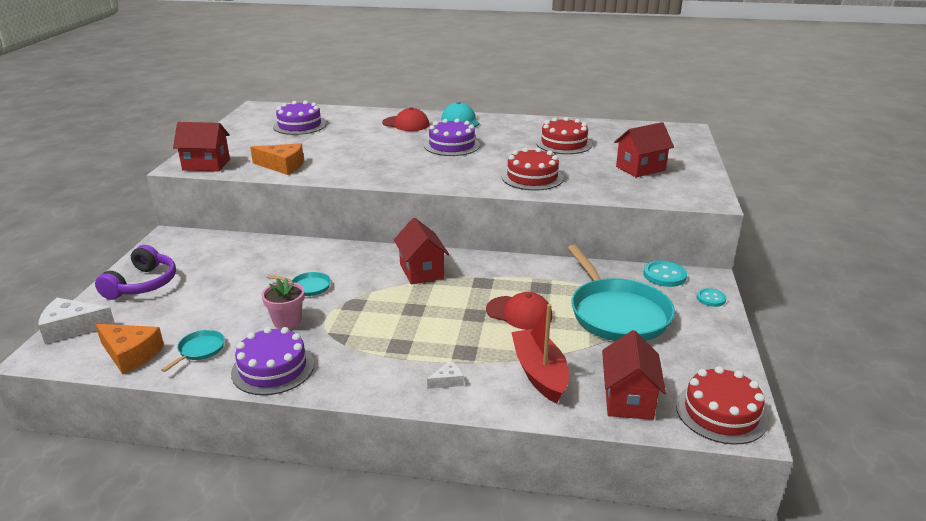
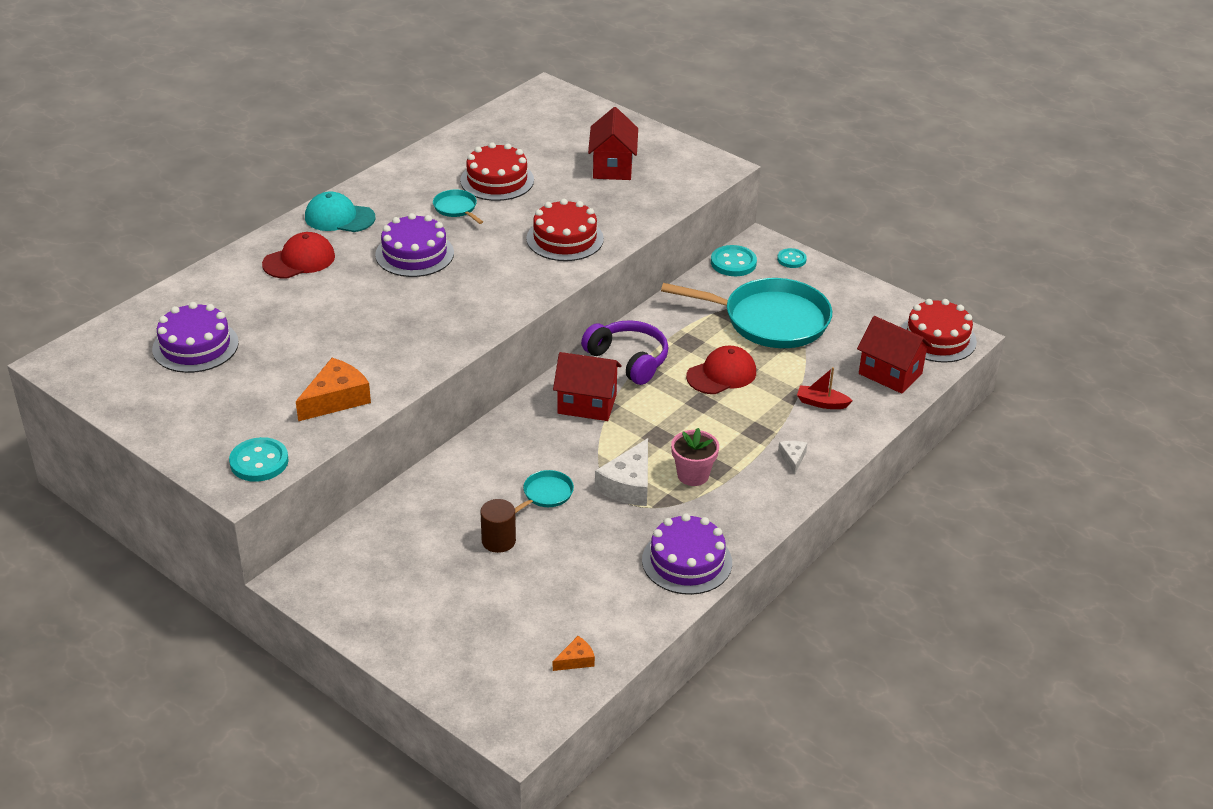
camera: 60 degrees left, 10 degrees up
(72, 328) = (475, 701): white cheese -> white cheese (628, 485)
(131, 354) = (576, 660): orange cheese -> orange cheese, size x0.51
(143, 284) = (416, 626): purple headphones -> purple headphones (629, 359)
(200, 350) = (610, 605): turquoise pan -> turquoise pan (456, 208)
(206, 165) = (259, 462): red house -> turquoise button
(246, 285) = (498, 541): none -> brown cylinder
(287, 321) = (606, 529): pink flower pot -> pink flower pot (693, 475)
(539, 373) = (821, 403): red boat -> red boat, size x0.53

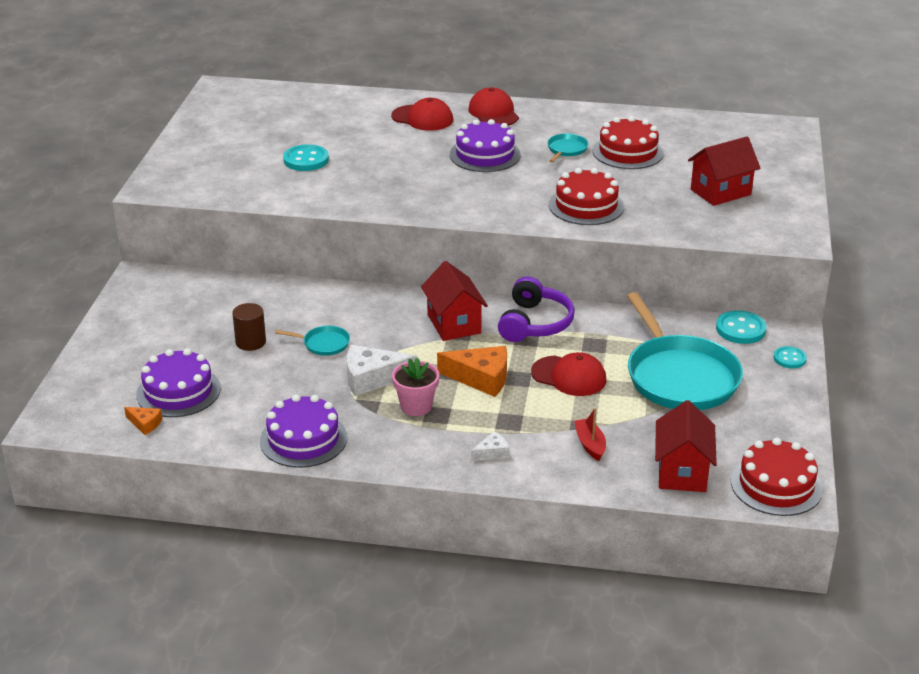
camera: 60 degrees right, 5 degrees down
(195, 346) = (283, 121): purple cake -> purple cake (178, 391)
(259, 462) = (181, 186): turquoise button -> turquoise button (306, 160)
(336, 399) = (277, 188): orange cheese -> orange cheese (481, 378)
(339, 217) = (493, 113): turquoise cap -> red cap

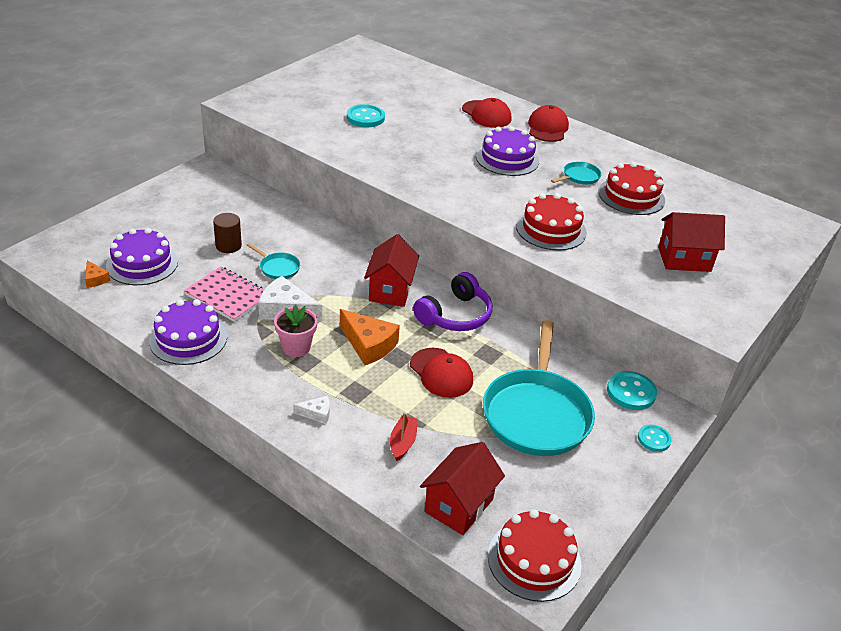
camera: 25 degrees right, 5 degrees up
(300, 387) = (227, 296): none -> pink notebook

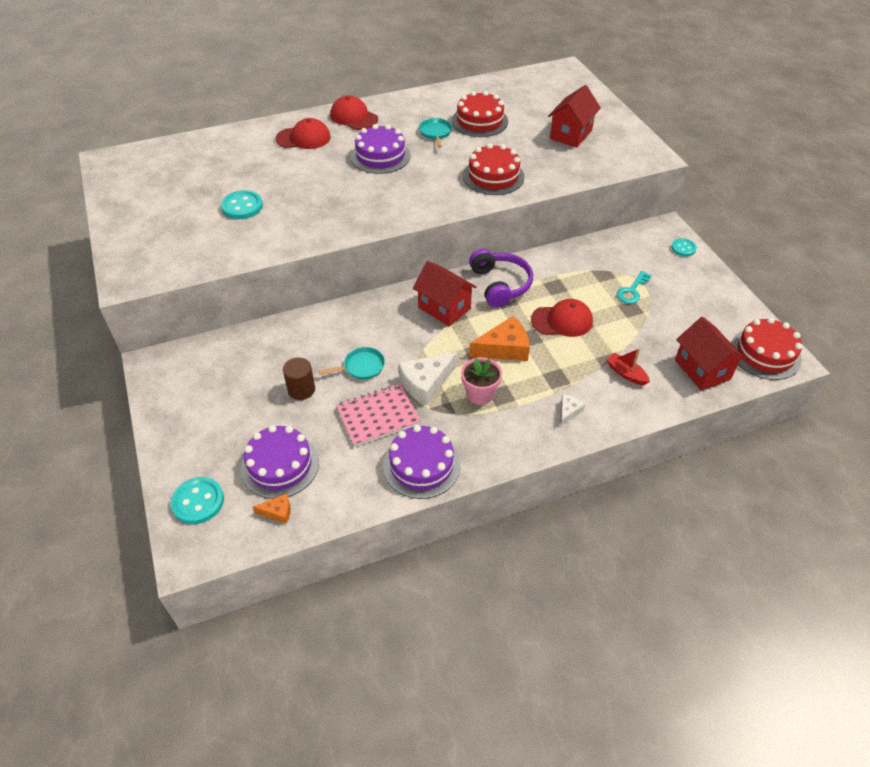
camera: 55 degrees left, 10 degrees up
(536, 414) = (632, 291): turquoise pan -> turquoise key
(631, 392) = (634, 236): turquoise button -> turquoise button (198, 501)

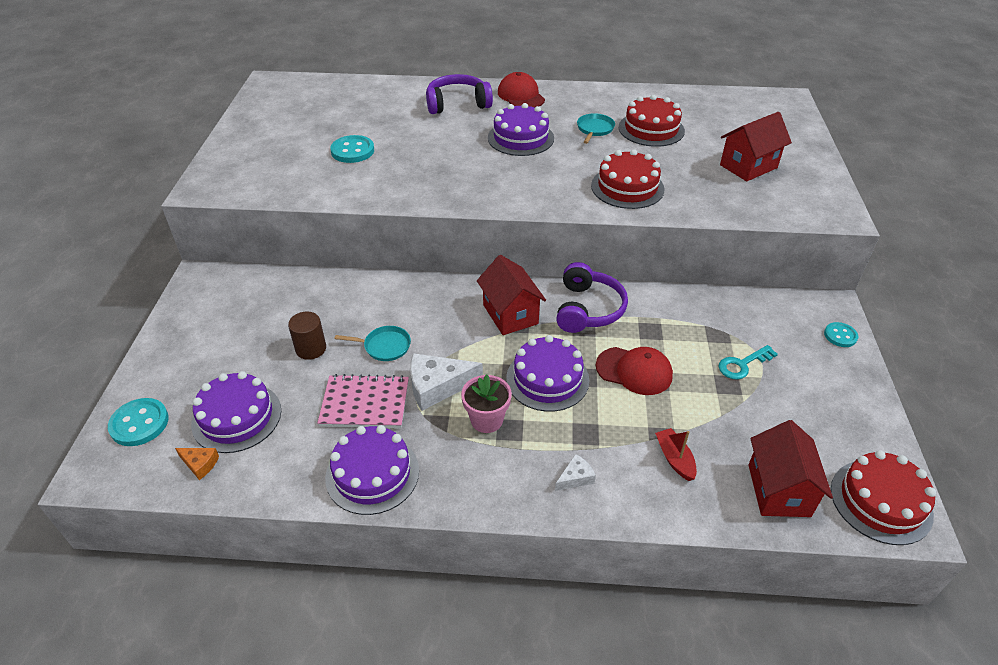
camera: 25 degrees right, 5 degrees down
(303, 138) = (457, 104): red cap -> purple headphones
(504, 348) = (547, 379): orange cheese -> purple cake

